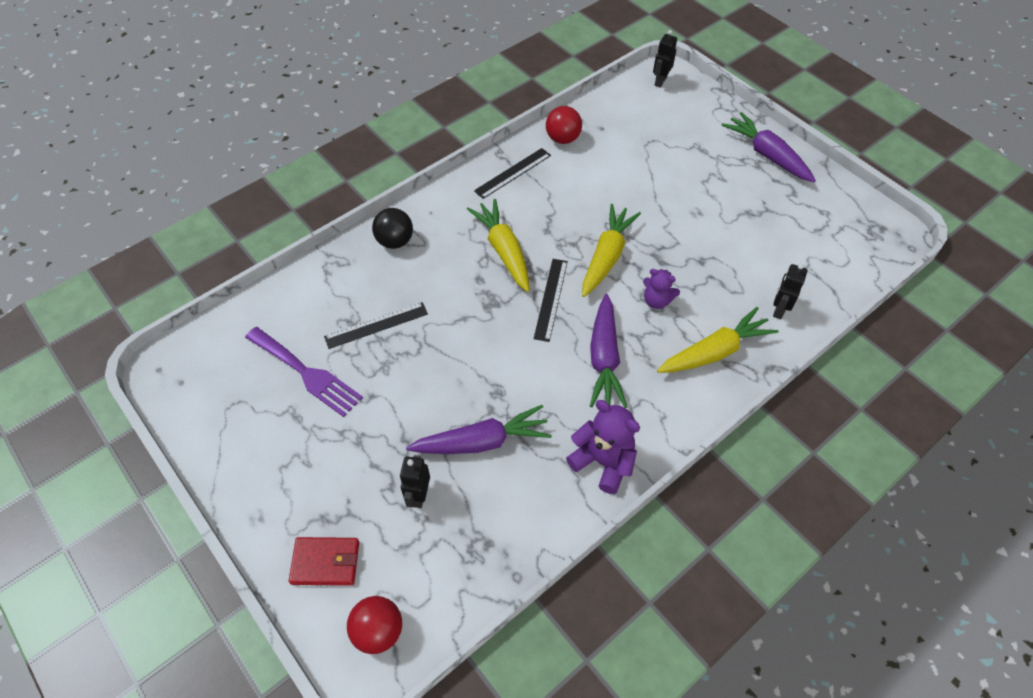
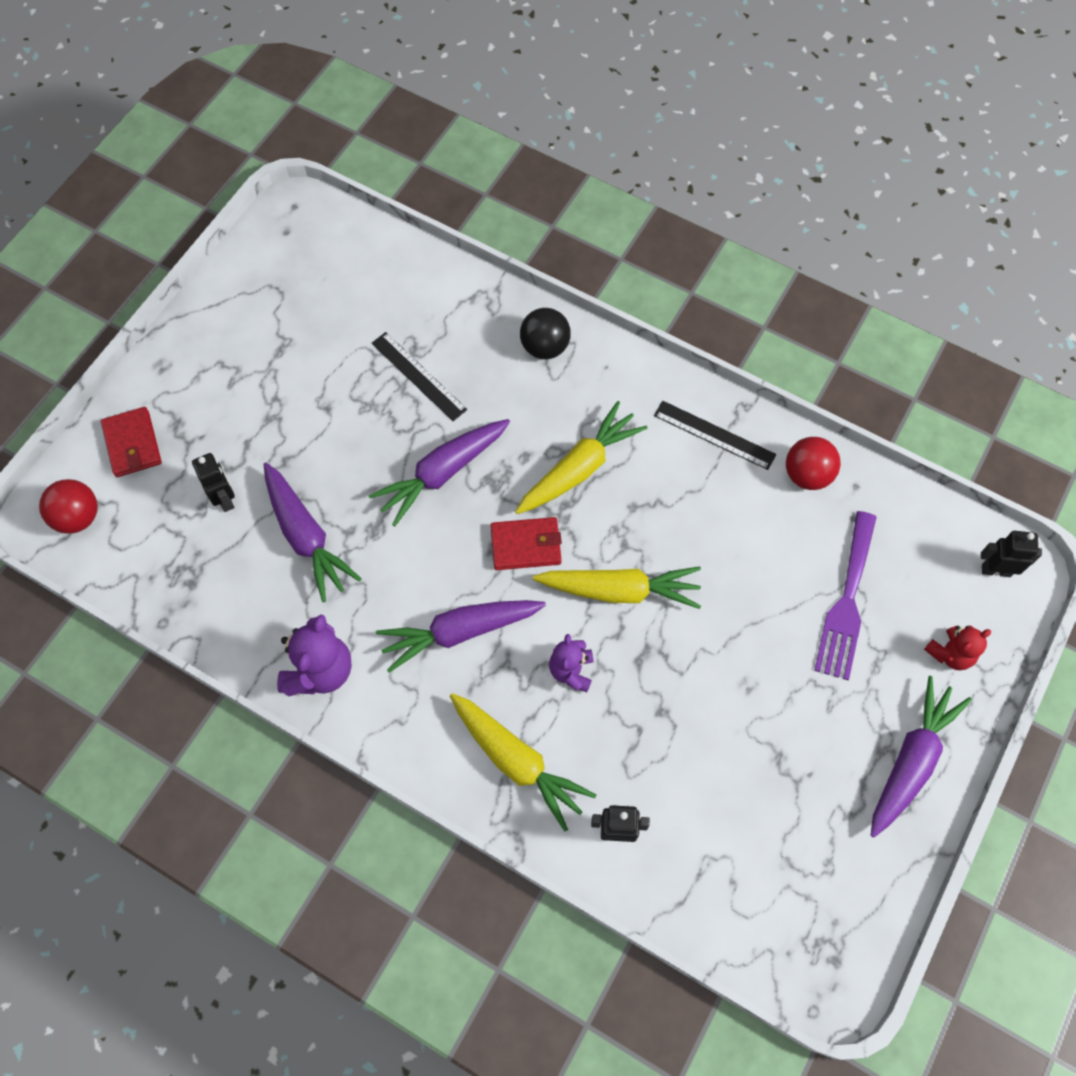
camera: 70 degrees right, 10 degrees up
(306, 373) = (334, 336): purple fork -> purple fork (847, 602)
(419, 495) = (225, 498): black robot -> black robot turned 75 degrees clockwise
(468, 333) = (442, 473): none -> purple carrot
(551, 299) = (526, 545): black ruler -> red wallet
(705, 117) = (950, 653): none -> red teddy bear

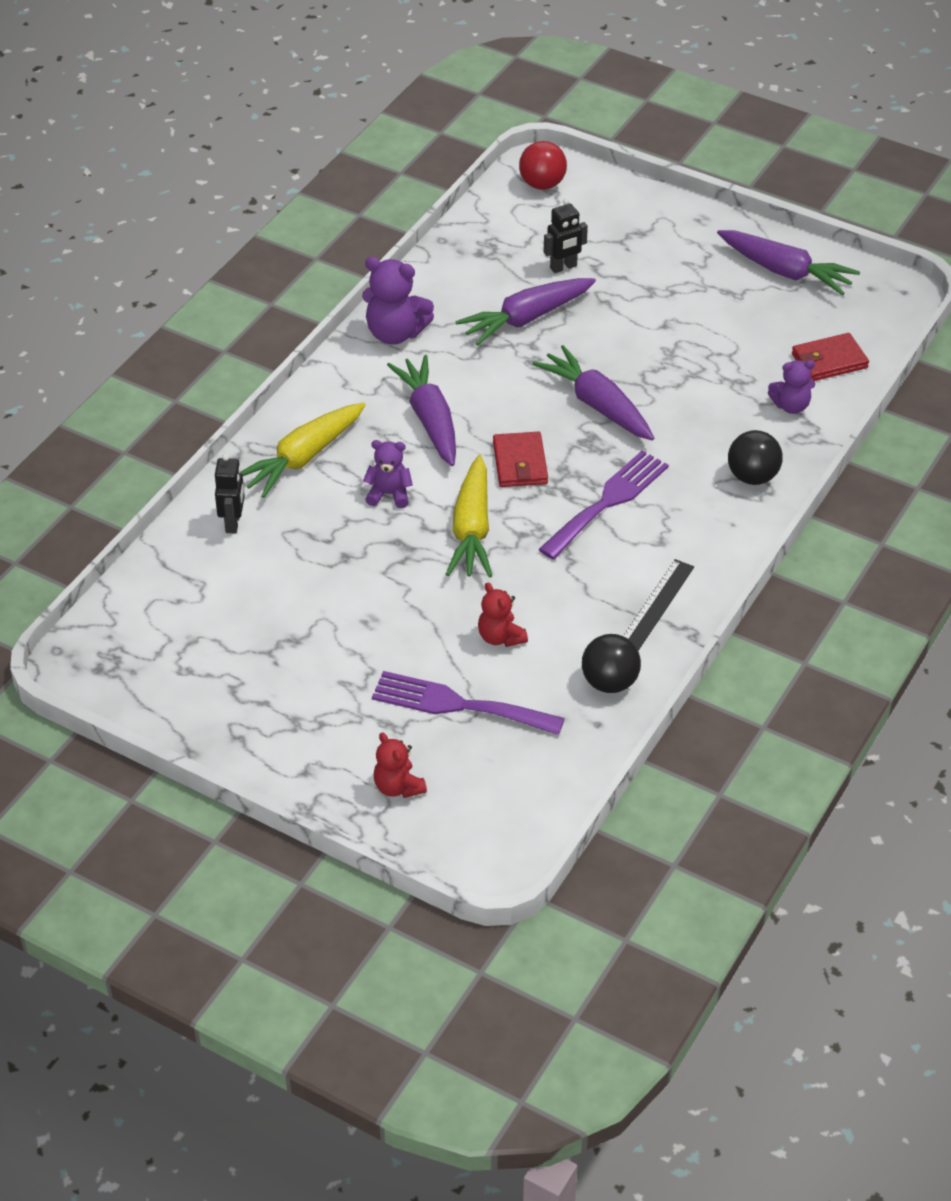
camera: 90 degrees right, 20 degrees down
(132, 444) = (617, 208): red wallet -> red wallet (829, 361)
(418, 376) = (707, 386): black ruler -> none
(450, 309) = (791, 406): none -> purple teddy bear
(579, 468) = (607, 502): yellow carrot -> purple fork
(760, 565) = (500, 637): none -> red teddy bear
(807, 475) = (609, 682): red ball -> black ball
(911, 761) = (283, 742): purple carrot -> purple carrot (785, 271)
(995, 570) = (496, 839): black robot -> none

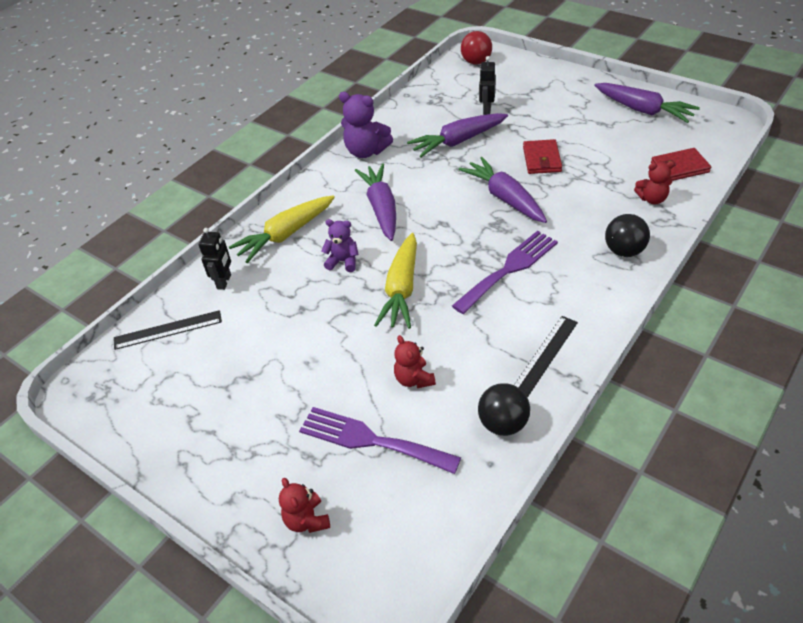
camera: 10 degrees right, 0 degrees up
(174, 586) = (168, 330): none -> black ruler
(520, 463) = (444, 239): red wallet -> red wallet (542, 159)
(563, 267) = (486, 109): black robot -> black robot turned 120 degrees clockwise
(791, 406) = (652, 199): purple teddy bear -> red teddy bear

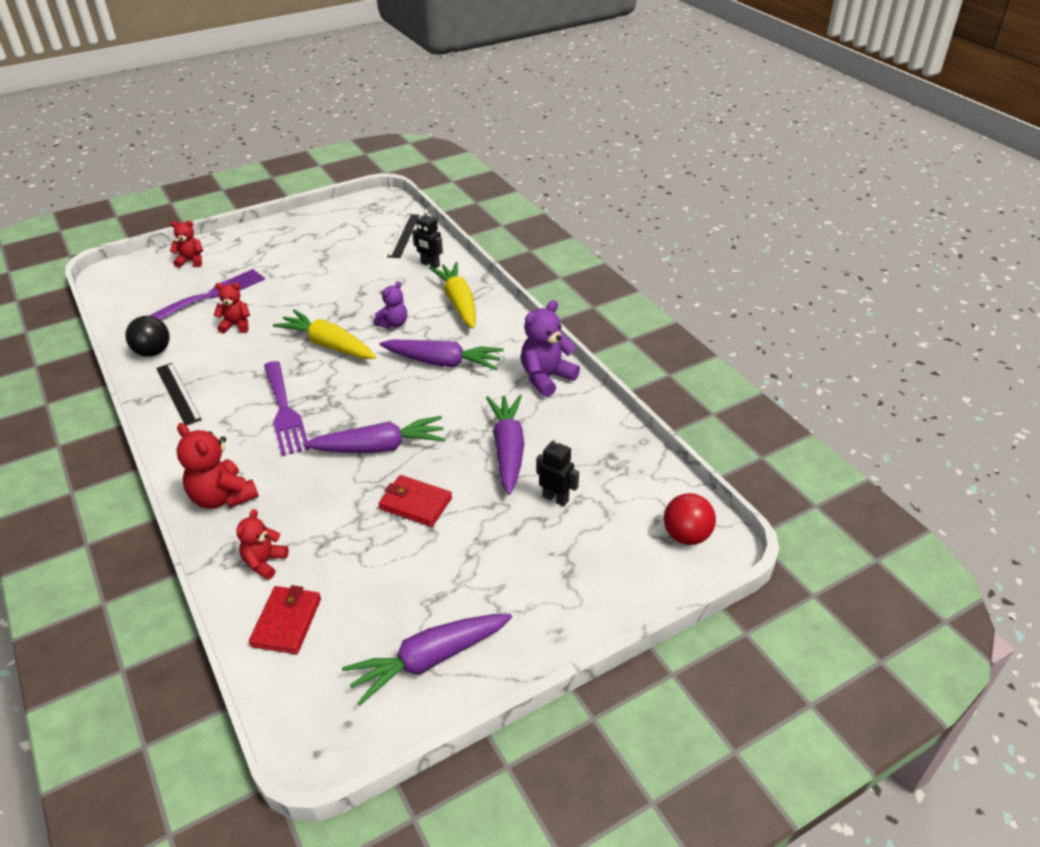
camera: 110 degrees right, 5 degrees down
(624, 251) = (222, 497): black ball -> red teddy bear

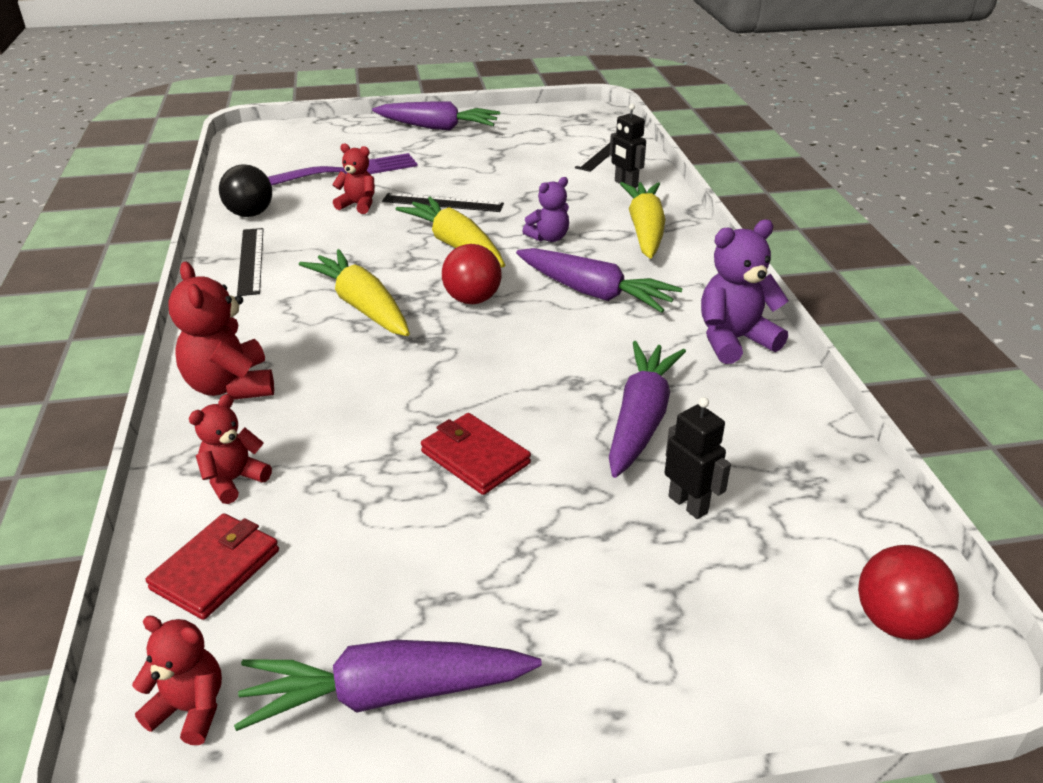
camera: 20 degrees right, 5 degrees down
(191, 261) = (345, 136): red teddy bear -> red teddy bear (190, 709)
(284, 411) = (362, 306): purple fork -> yellow carrot
(301, 309) = (442, 203): none -> black ruler
(361, 387) = (472, 299): none -> red ball
(379, 447) = (460, 374): purple carrot -> purple carrot (437, 127)

